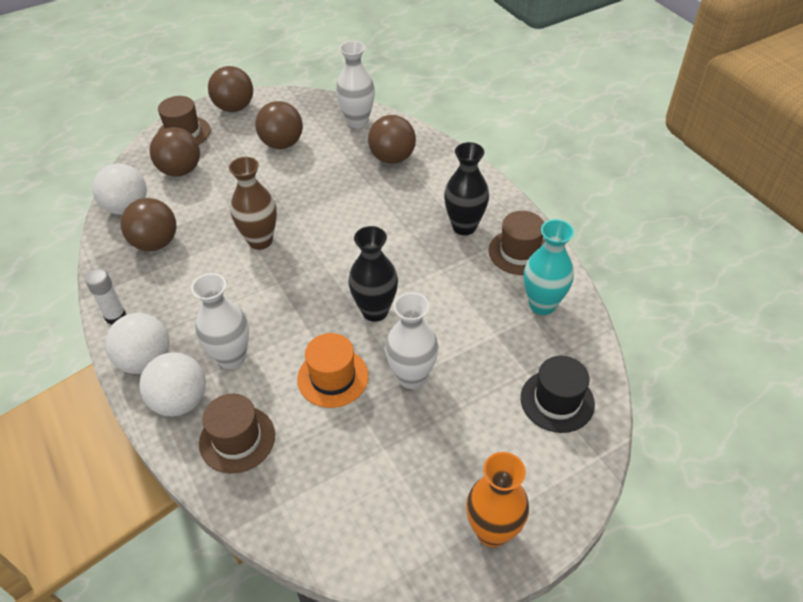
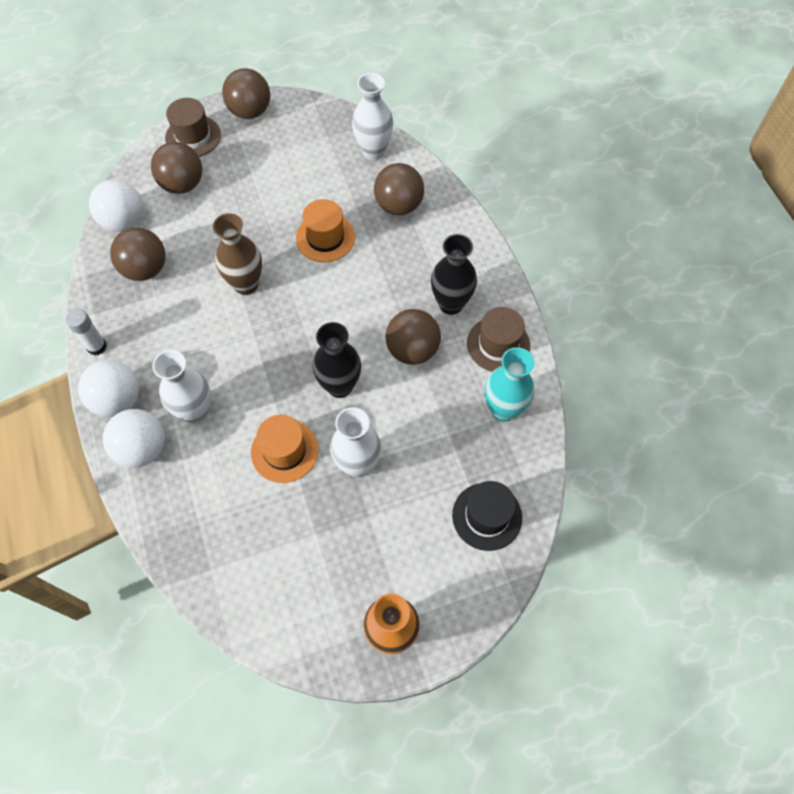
camera: 10 degrees right, 15 degrees up
(237, 439) = (186, 497): brown hat -> none
(282, 144) = (290, 167): brown ball -> brown ball (412, 350)
(329, 192) = (325, 237): none -> orange hat

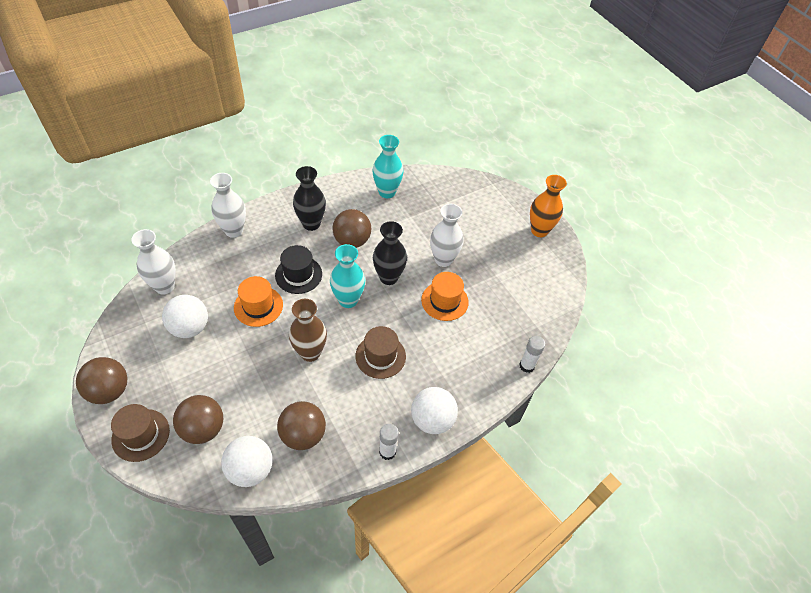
camera: 105 degrees left, 10 degrees down
(142, 448) = (467, 390): white ball -> white ball (190, 327)
(154, 535) = (527, 366): none -> white glue stick
(196, 412) = (429, 362): white vase -> white vase (234, 230)
(313, 333) = (348, 300): none -> turquoise vase
(399, 205) = (223, 263): brown ball -> none
(487, 516) = (458, 195): black hat -> black hat (298, 275)
(498, 344) = (340, 197): brown hat -> brown hat (380, 356)

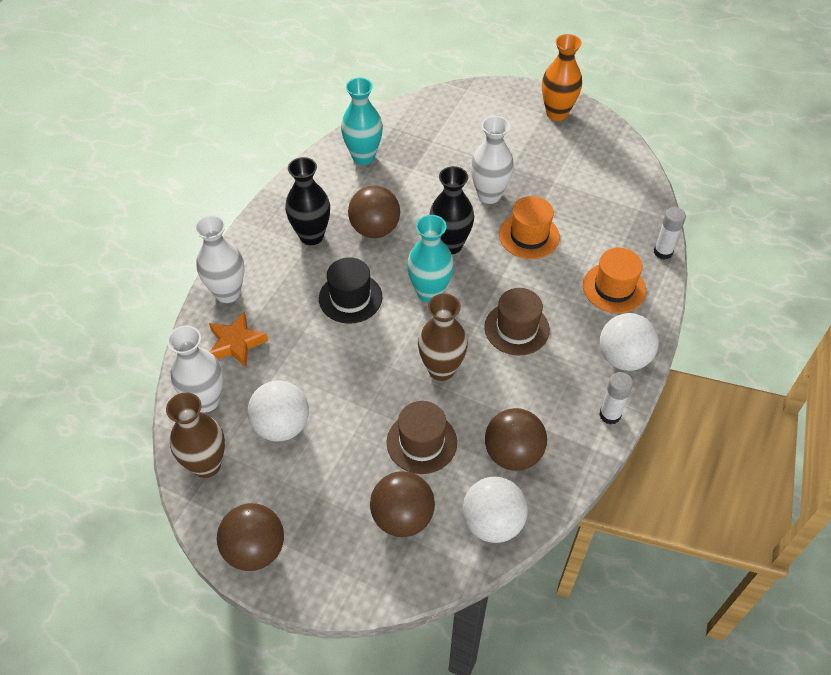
camera: 30 degrees left, 0 degrees up
(131, 324) = (206, 465): none -> brown vase
(140, 435) = (339, 569): brown hat -> brown hat (421, 442)
(211, 263) = (236, 343): none -> orange star
(258, 306) = (338, 356): orange hat -> orange hat (614, 288)

